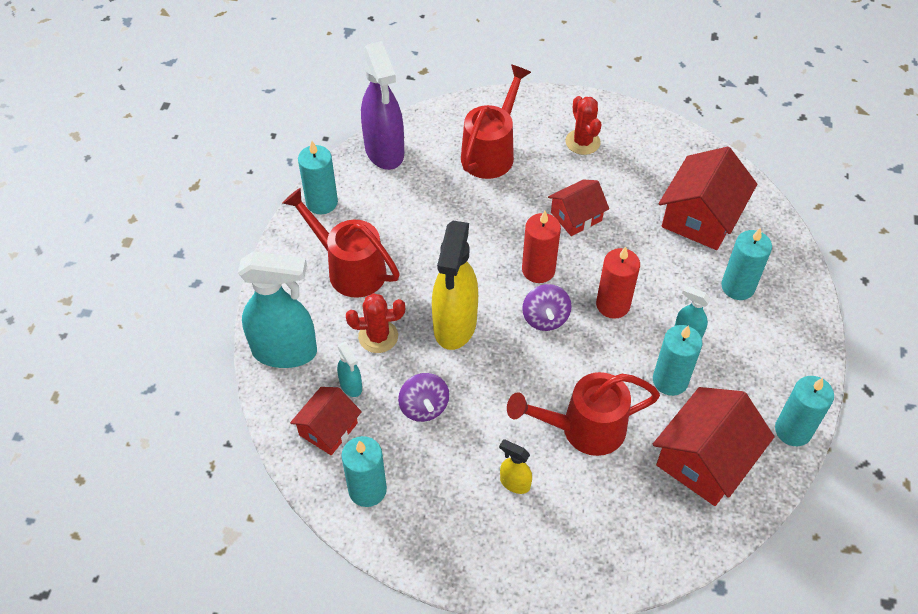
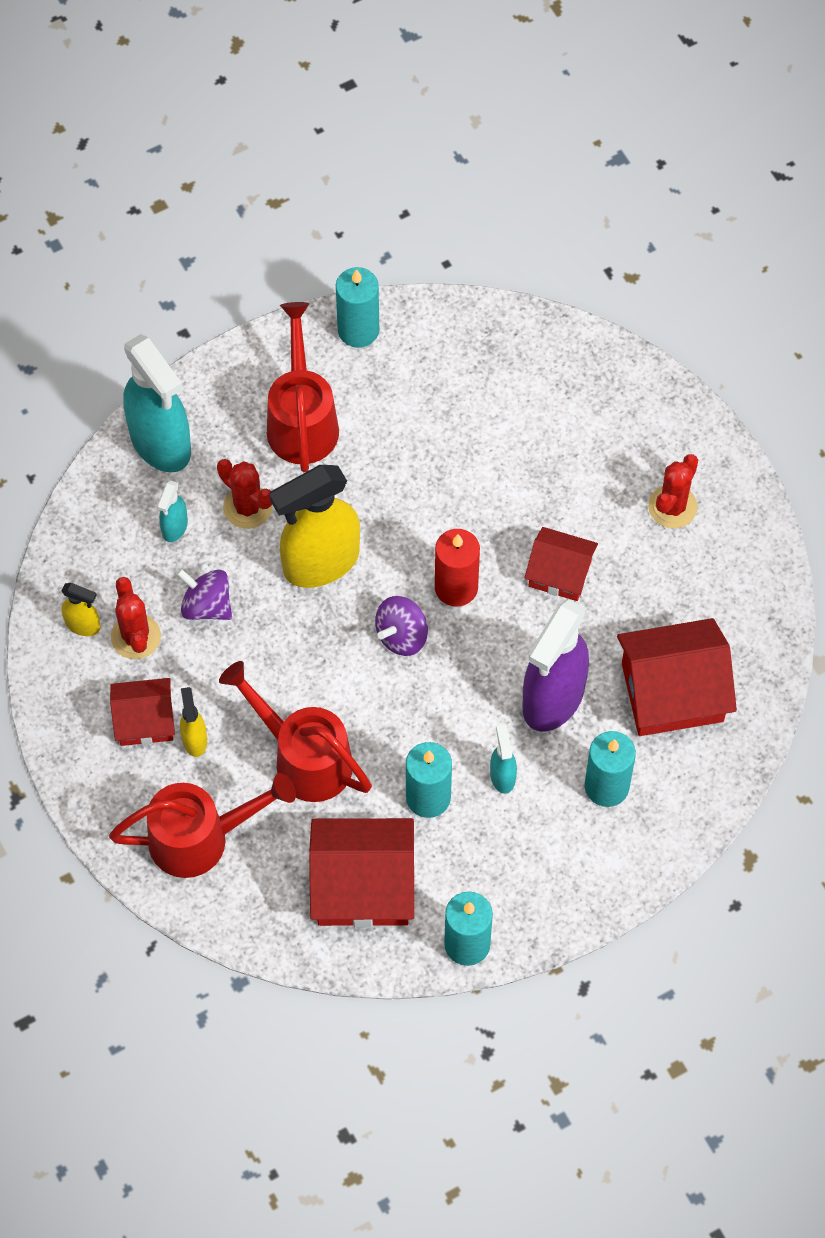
camera: 50 degrees right, 10 degrees up
(328, 429) = (114, 545): red house -> red house (145, 720)
(367, 490) = (83, 625): turquoise candle -> yellow spray bottle
(384, 151) = (478, 332): purple spray bottle -> purple spray bottle (553, 699)
(406, 464) = (135, 637): none -> red cactus
(424, 407) = (206, 605): purple spinning top -> purple spinning top turned 90 degrees clockwise
(491, 152) = (573, 431): red watering can -> red watering can (200, 838)
(613, 305) = (475, 685): red candle -> none

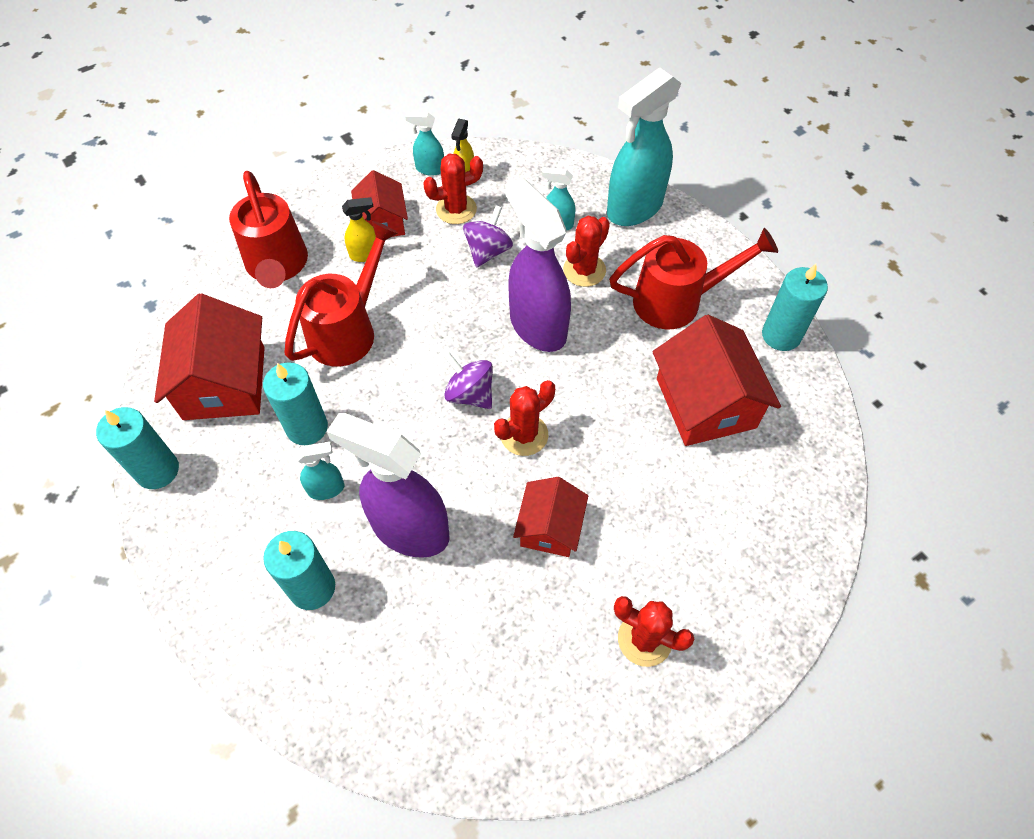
camera: 85 degrees right, 5 degrees down
(63, 664) = (429, 169): none -> turquoise spray bottle
(320, 563) = (537, 326): yellow spray bottle -> purple spray bottle
(456, 587) = (524, 435): red candle -> red cactus
(672, 692) = (420, 650): red house -> red house (705, 403)

